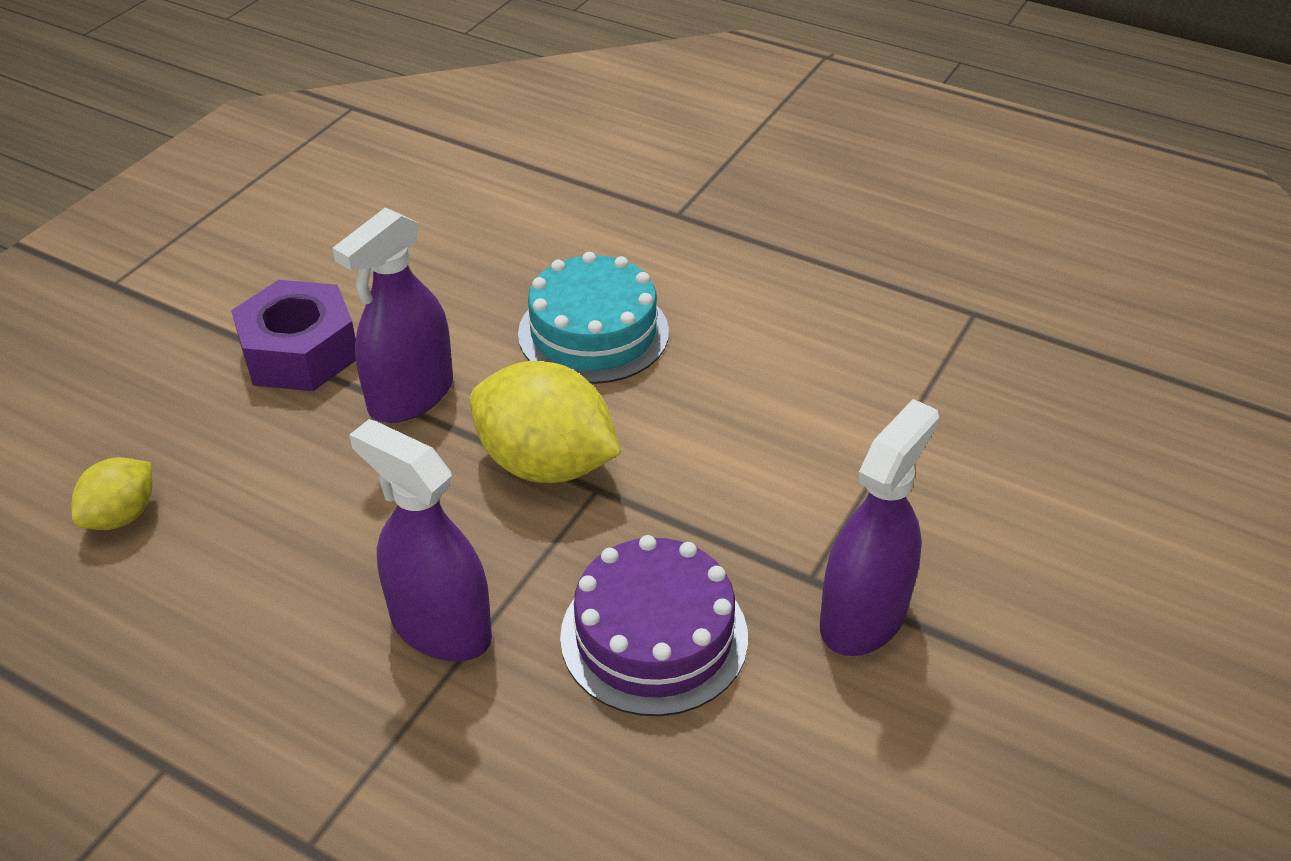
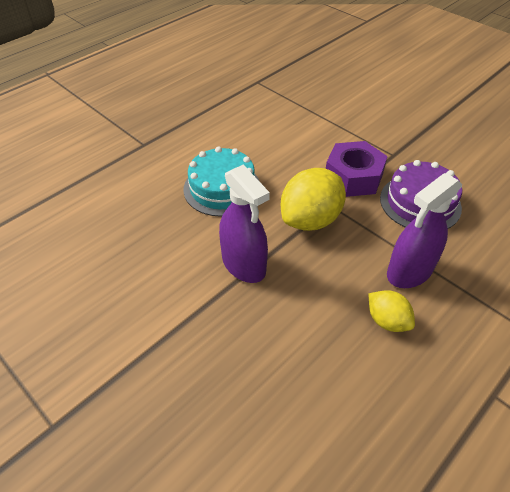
camera: 75 degrees left, 5 degrees up
(122, 516) = (305, 418): yellow lemon -> yellow lemon (387, 321)
(300, 352) = (185, 313): purple nut -> purple nut (353, 177)
(863, 616) = (414, 146): purple spray bottle -> none

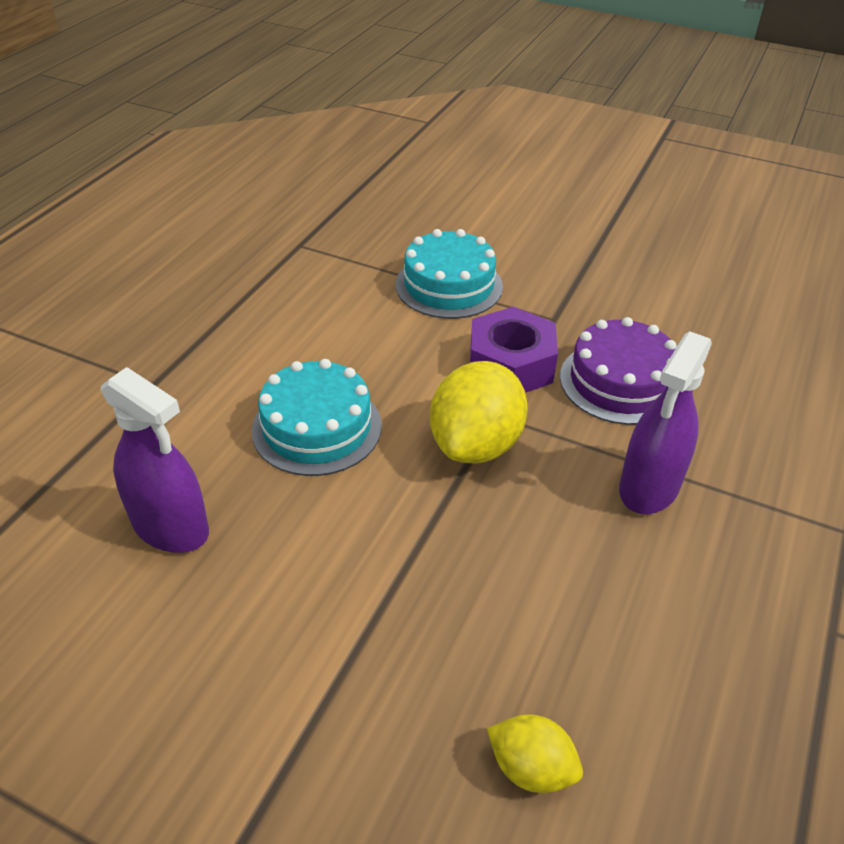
camera: 20 degrees left, 5 degrees down
(244, 264) = (404, 541): purple spray bottle -> purple spray bottle (170, 527)
(336, 122) = (449, 285): none -> turquoise cake
(387, 321) = (650, 568): yellow lemon -> yellow lemon (531, 768)

